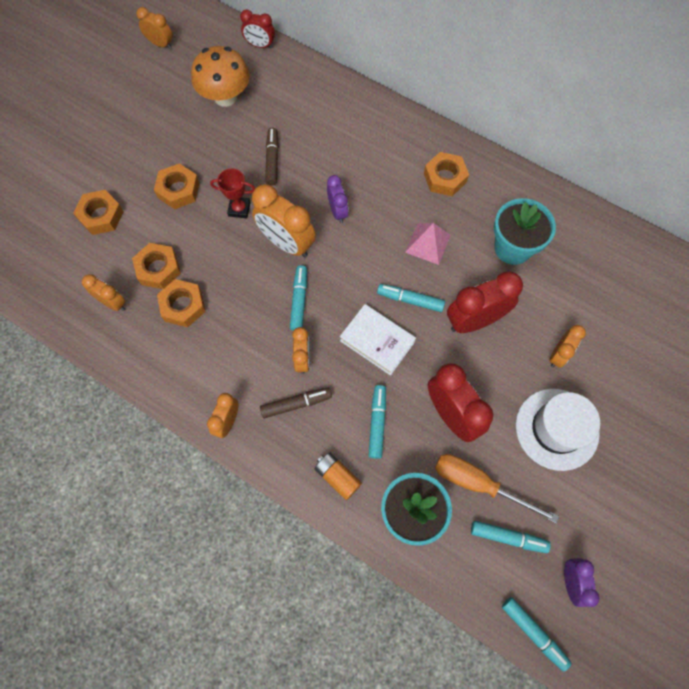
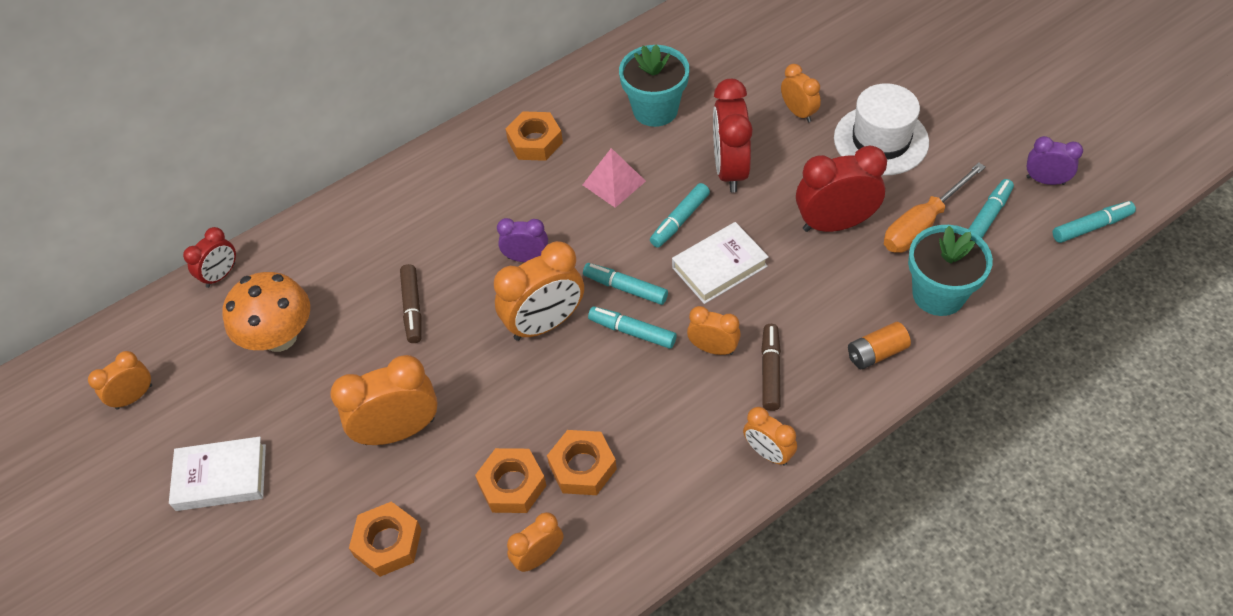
camera: 65 degrees left, 15 degrees down
(120, 112) = (221, 477): none -> white book
(178, 190) = (399, 431): orange nut -> orange clock
(239, 209) = (467, 364): red trophy -> none
(272, 160) = (412, 308): brown marker -> brown marker turned 120 degrees counterclockwise
(377, 423) = (822, 296): turquoise marker -> turquoise marker (625, 288)

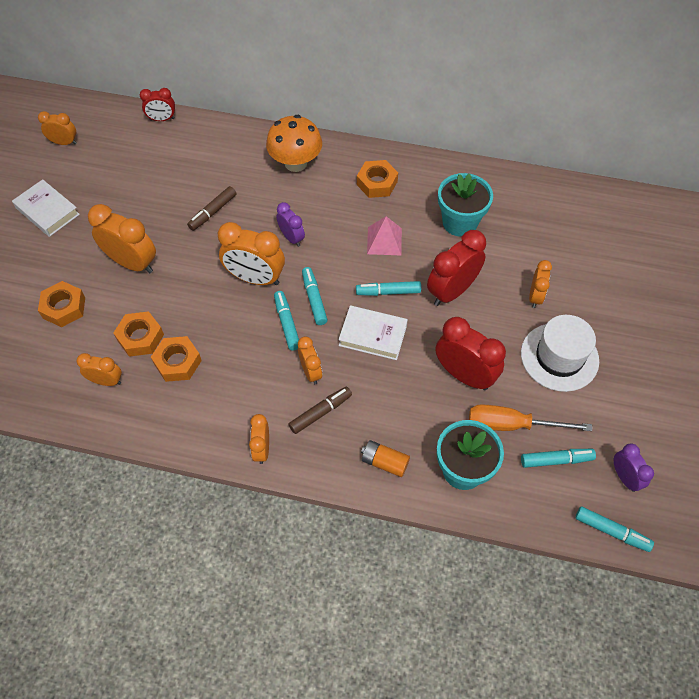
camera: 45 degrees right, 5 degrees up
(280, 337) = (146, 171): orange mushroom -> orange mushroom (295, 163)

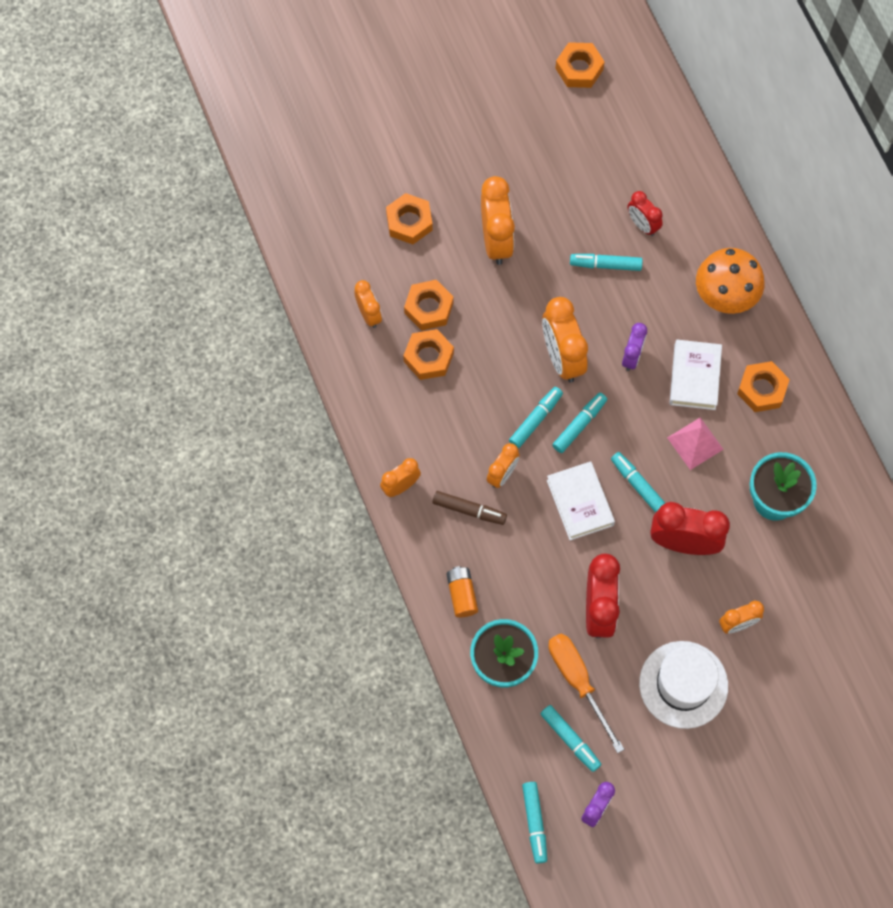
camera: 55 degrees right, 10 degrees up
(47, 211) = (493, 122): white book -> white book (694, 377)
(64, 142) = (579, 69): orange clock -> orange nut
(162, 119) = (679, 131): red clock -> red clock (642, 225)
(213, 212) = (605, 265): brown marker -> turquoise marker

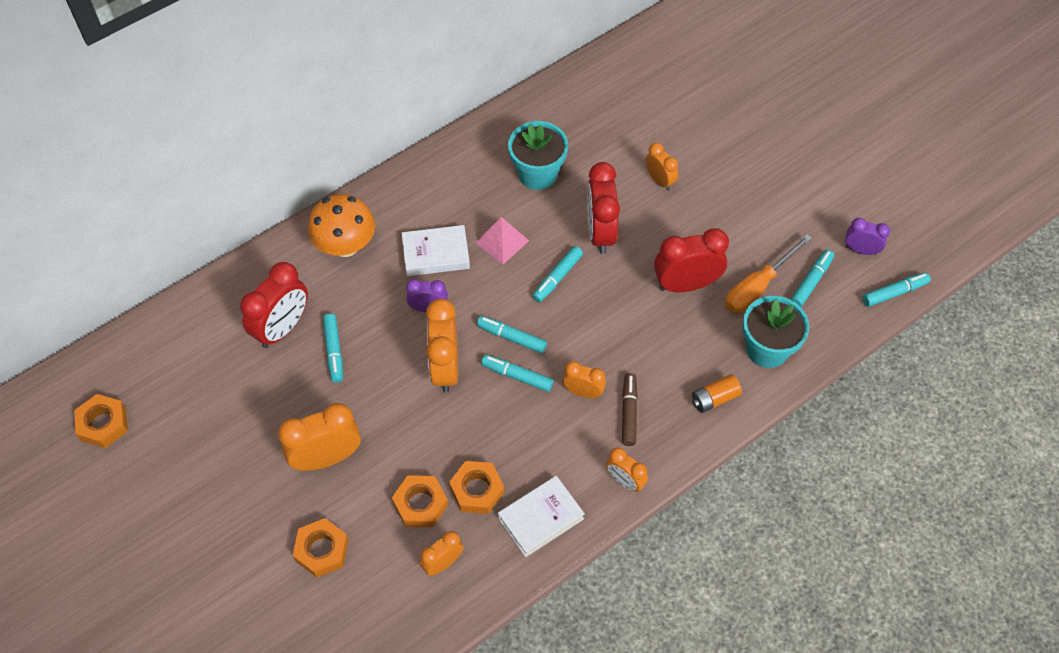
camera: 105 degrees left, 10 degrees down
(562, 358) = (445, 367): orange clock -> orange clock turned 120 degrees clockwise
(580, 503) = (589, 320): white book -> white book (541, 518)
(642, 225) = (282, 328): red clock -> red clock, size x1.75
(683, 684) = (727, 209): white hat -> none
(761, 389) = (434, 201): orange nut -> none

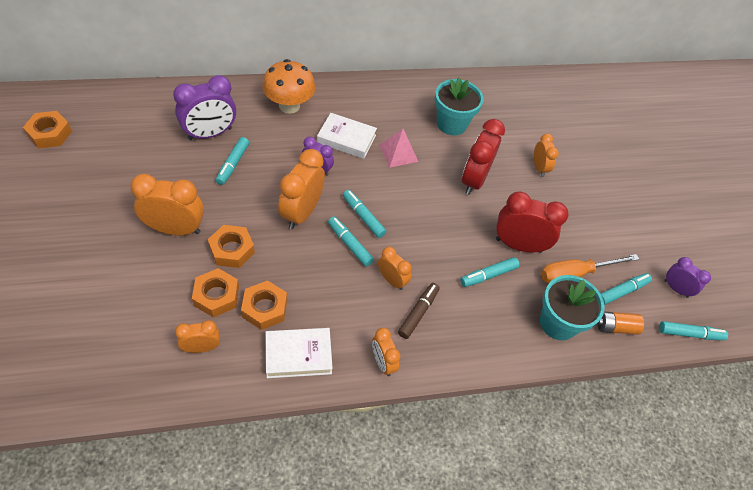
camera: 20 degrees right, 5 degrees down
(282, 328) = (210, 134): red clock -> purple clock
(322, 550) = (122, 290): orange nut -> orange nut (232, 250)
(557, 277) = (423, 194): turquoise marker -> turquoise marker (488, 275)
(714, 398) = (493, 338): orange battery -> orange battery (615, 327)

